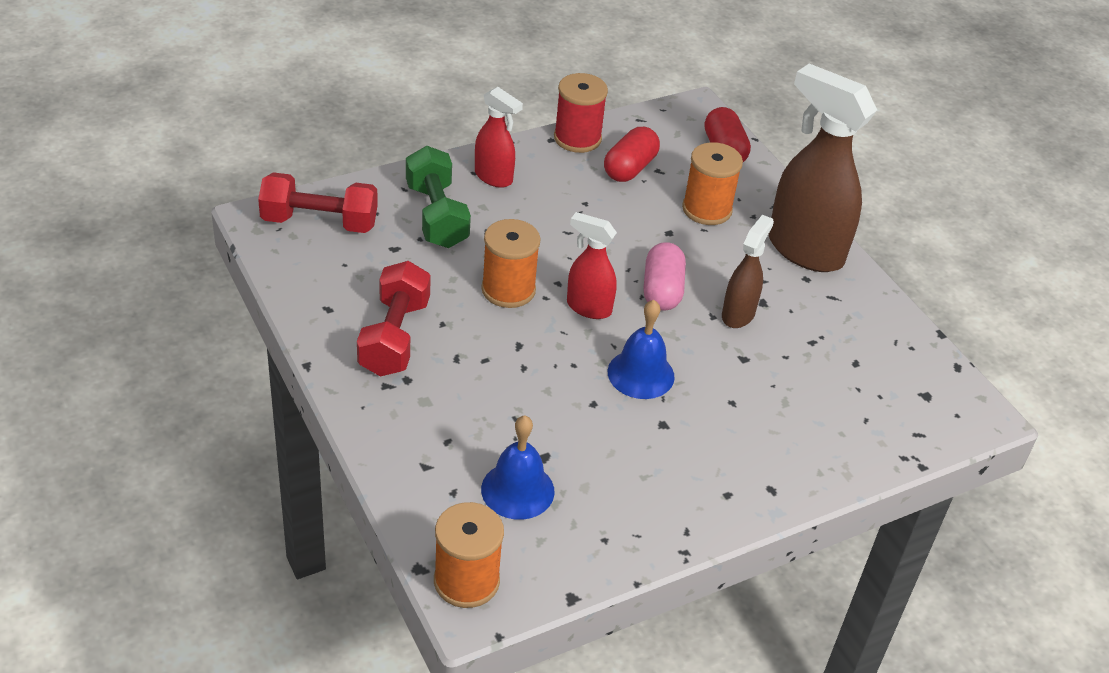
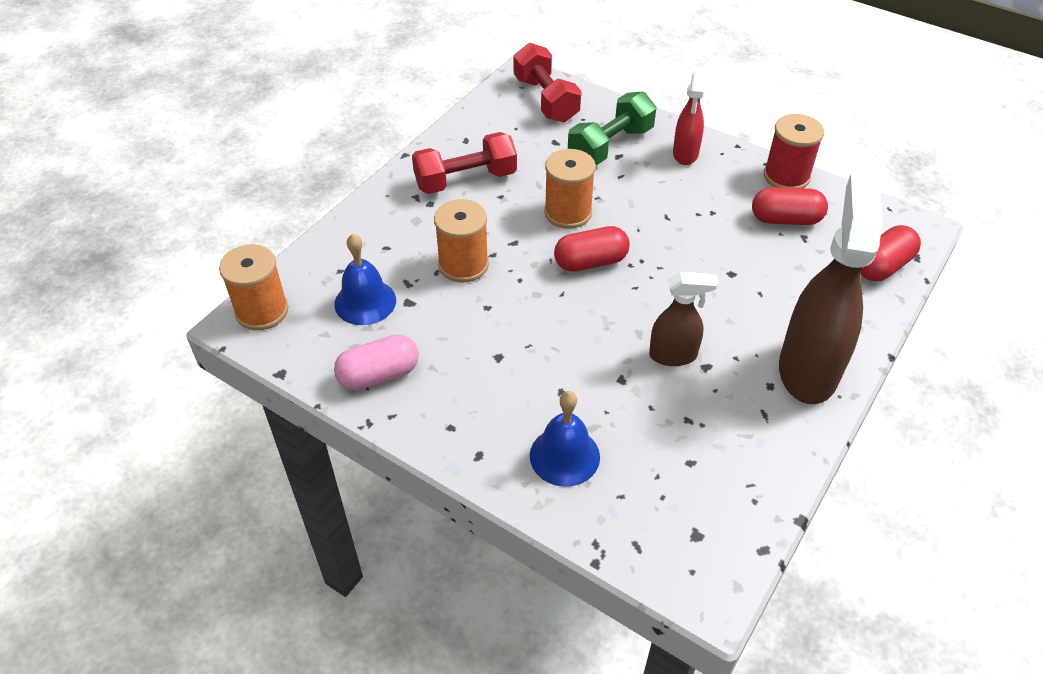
camera: 65 degrees right, 5 degrees up
(588, 307) = (591, 262): red spray bottle -> red capsule
(641, 374) = (543, 321): blue bell -> blue bell (564, 456)
(662, 290) = (654, 296): pink capsule -> pink capsule (379, 375)
(707, 209) = (788, 285): orange spool -> orange spool (463, 265)

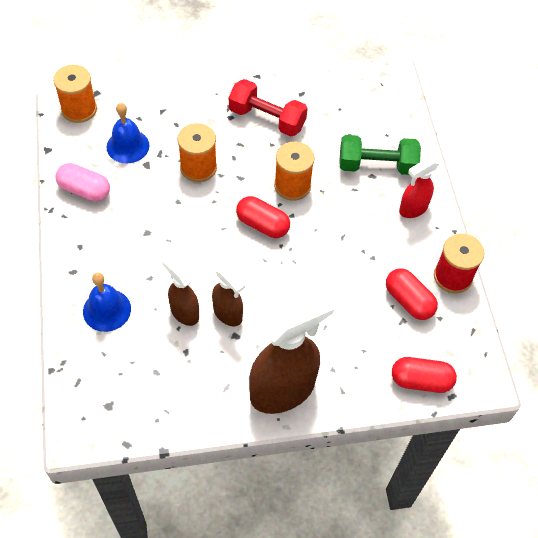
camera: 45 degrees right, 10 degrees up
(546, 99) = (383, 104): red dumbbell -> none
(636, 389) = (184, 312): none -> brown spray bottle

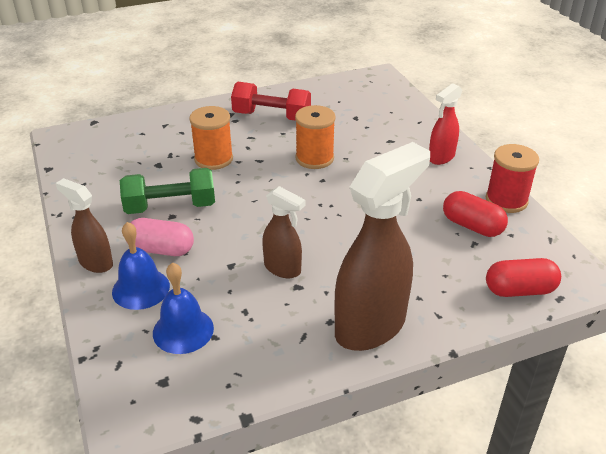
camera: 10 degrees left, 20 degrees down
(79, 109) = (78, 135): orange spool -> none
(84, 190) = (95, 193): pink capsule -> pink capsule (161, 249)
(128, 146) = (135, 154): blue bell -> blue bell (183, 330)
(184, 312) = (232, 276): brown spray bottle -> brown spray bottle (95, 263)
(262, 225) = (295, 191): red capsule -> none
(377, 165) = (391, 133): green dumbbell -> green dumbbell (170, 207)

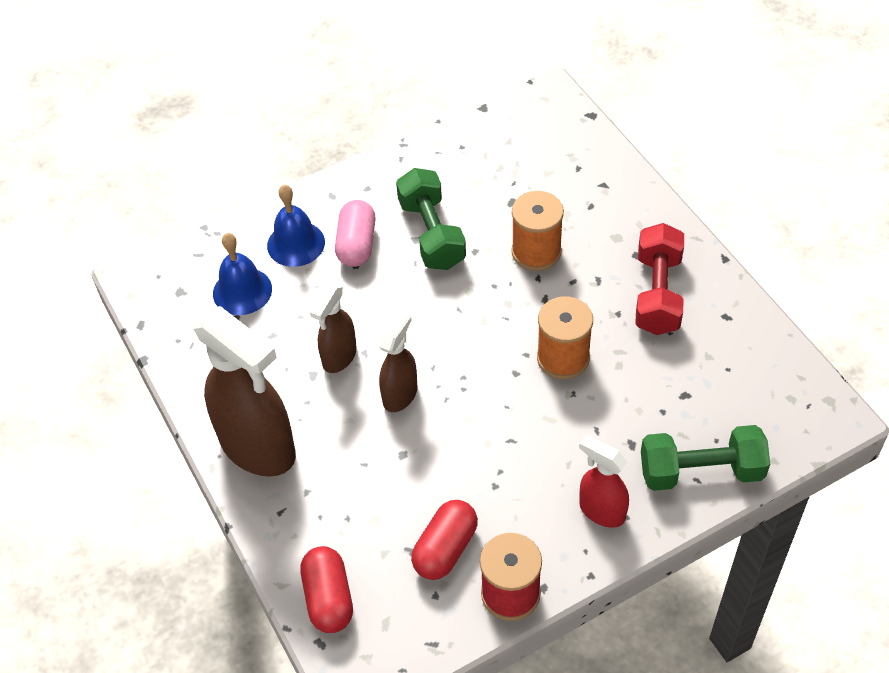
camera: 85 degrees right, 15 degrees up
(95, 263) = (329, 197): brown spray bottle -> brown spray bottle (400, 394)
(413, 119) = (701, 471): none -> green dumbbell

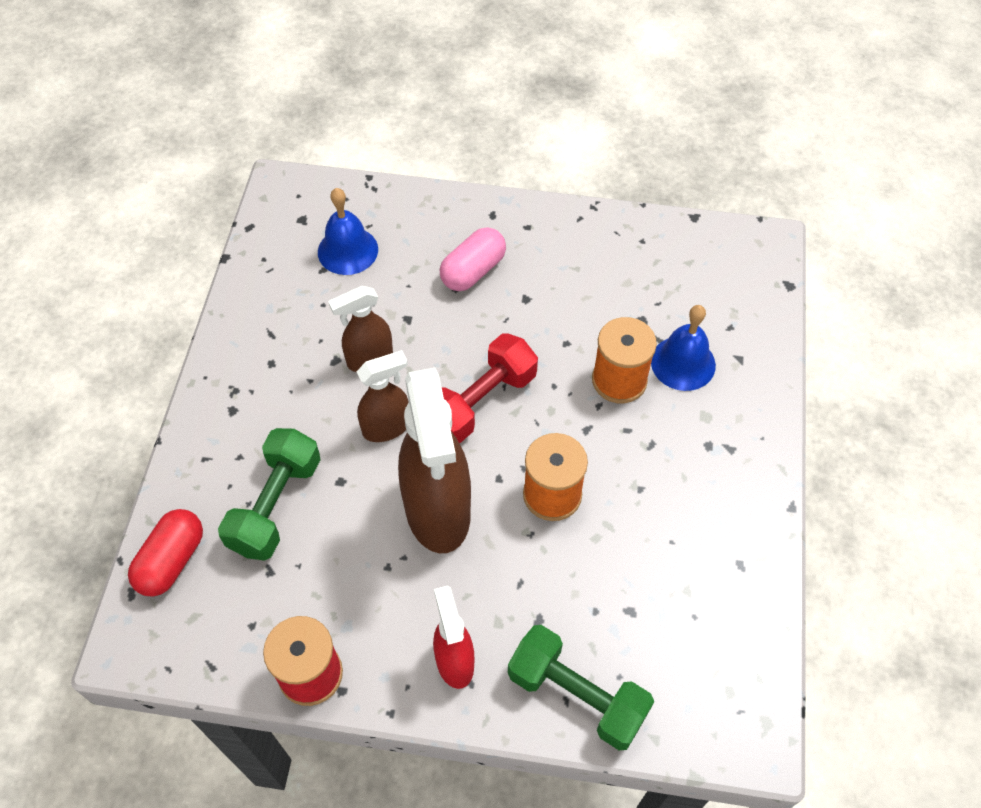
camera: 35 degrees right, 5 degrees up
(258, 448) = (238, 392): brown spray bottle -> brown spray bottle (438, 512)
(296, 243) = (425, 238): blue bell -> blue bell (683, 363)
(431, 234) = (543, 303): green dumbbell -> green dumbbell (276, 505)
(445, 549) = (297, 591): red capsule -> none
(657, 293) = (694, 496): red dumbbell -> red dumbbell (481, 401)

